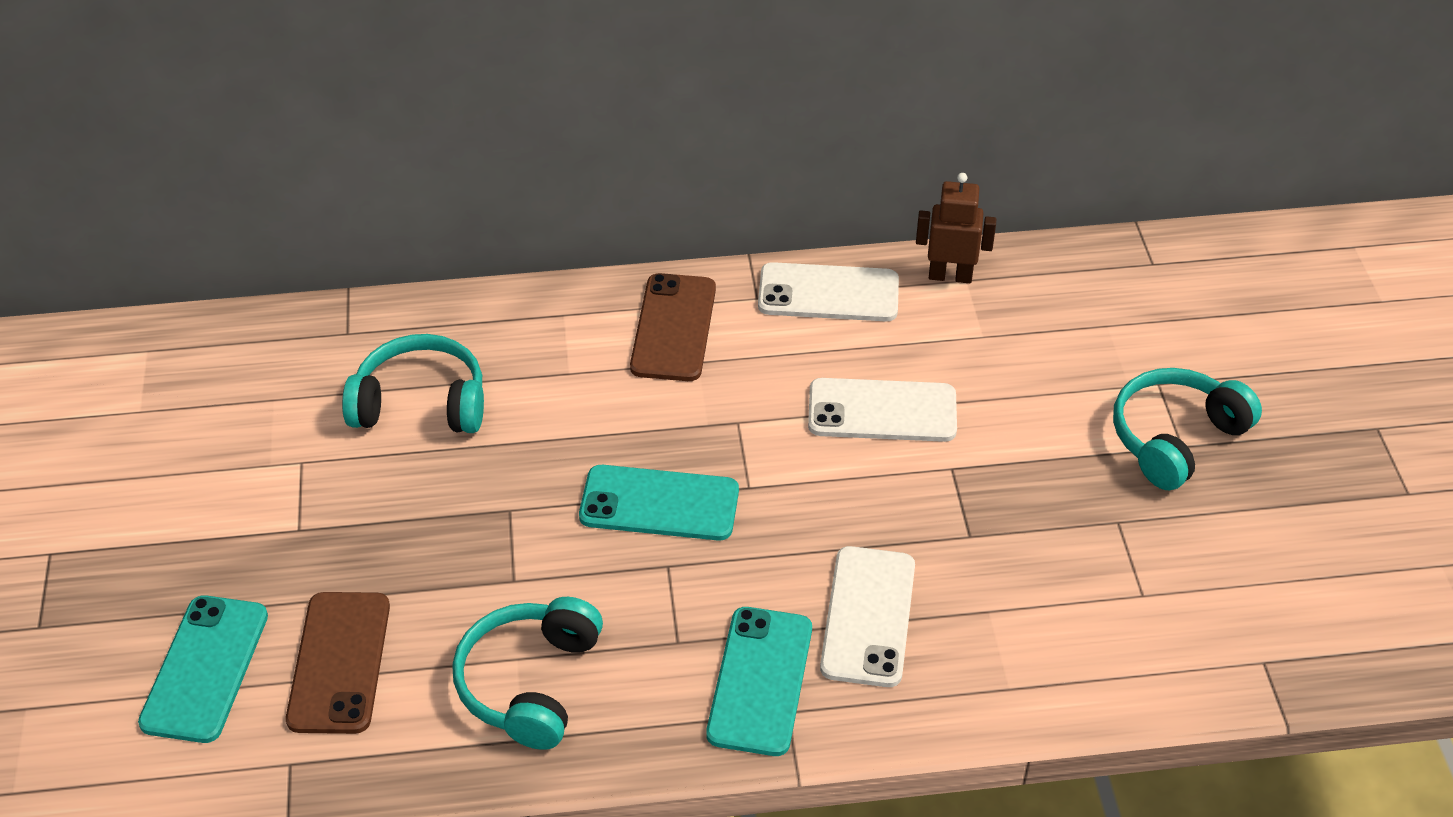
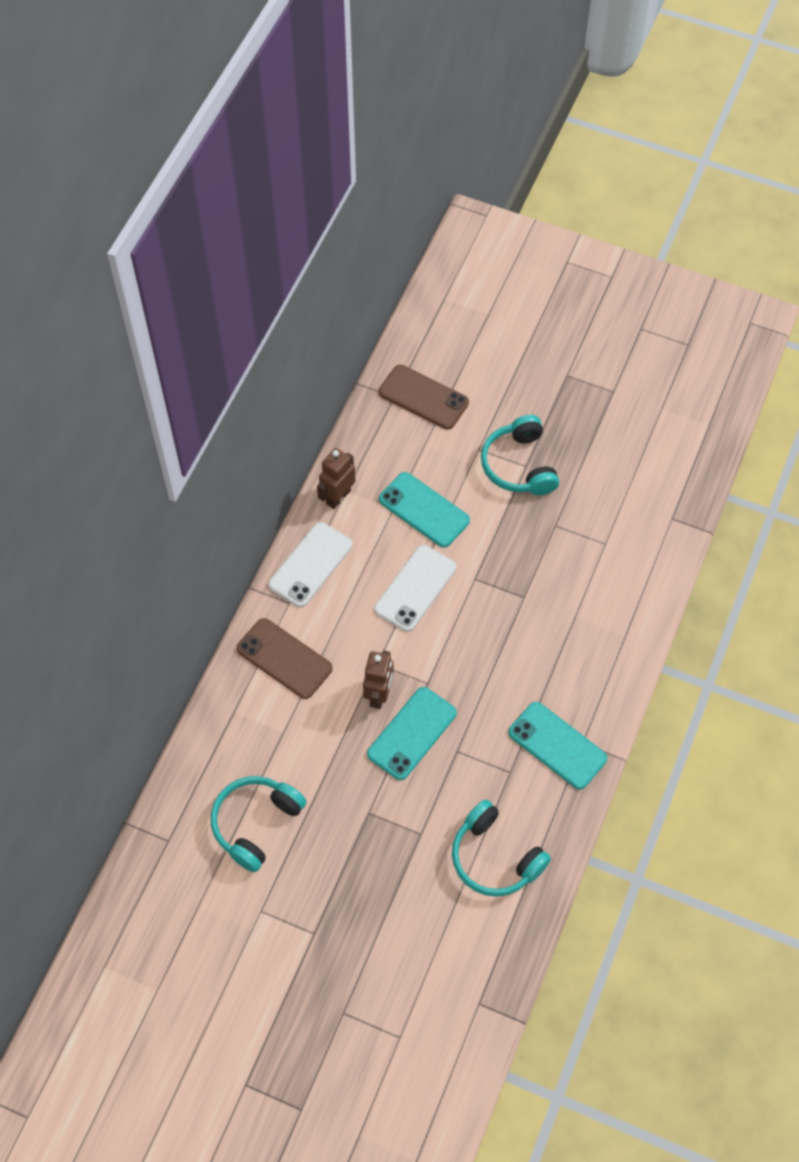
camera: 60 degrees left, 15 degrees up
(205, 669) = (388, 1025): turquoise phone -> turquoise phone (424, 510)
(339, 662) = (425, 950): brown phone -> brown phone (423, 397)
(692, 444) = (379, 695): none -> brown robot
(868, 616) = (546, 673): white phone -> none

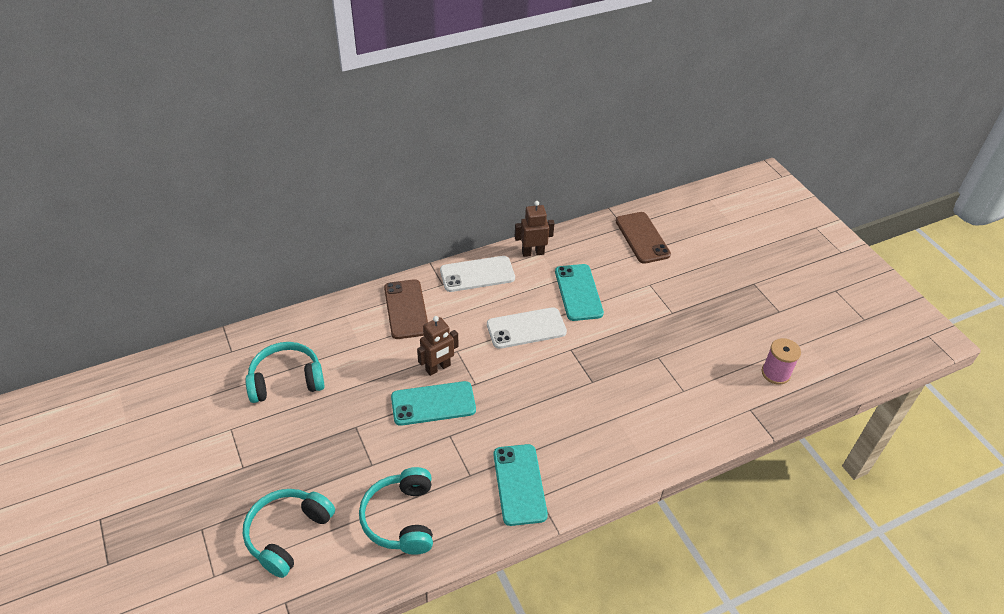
camera: 40 degrees right, 15 degrees down
(519, 465) = (667, 309): turquoise headphones -> turquoise headphones (287, 534)
(662, 463) = (775, 373): none -> pink spool

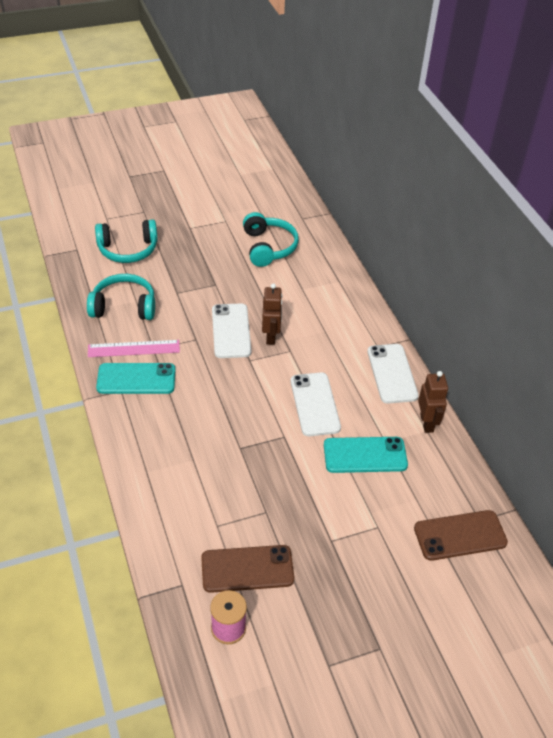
camera: 95 degrees right, 0 degrees up
(287, 534) = (128, 250): turquoise headphones -> turquoise headphones turned 135 degrees clockwise
(406, 309) = (344, 319): brown phone -> brown phone (247, 569)
(433, 404) = (231, 331): turquoise phone -> white phone
(438, 368) = (271, 336): brown robot -> brown robot turned 150 degrees counterclockwise
(472, 495) = (134, 348): none -> pink ruler

